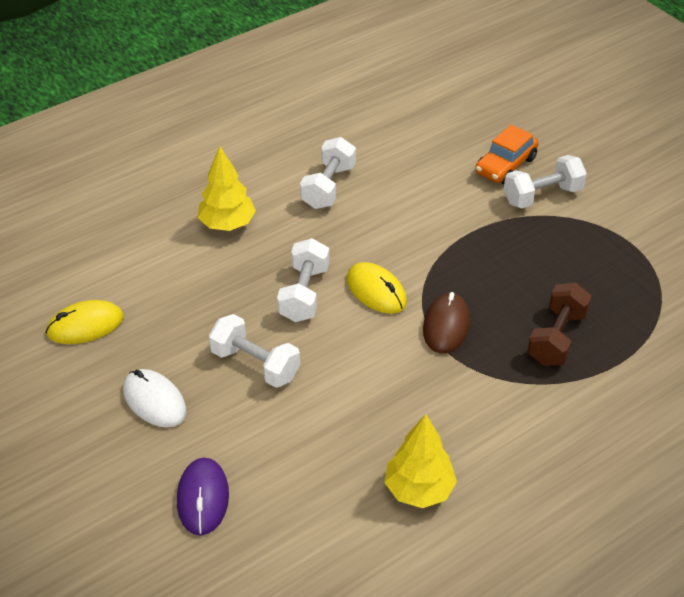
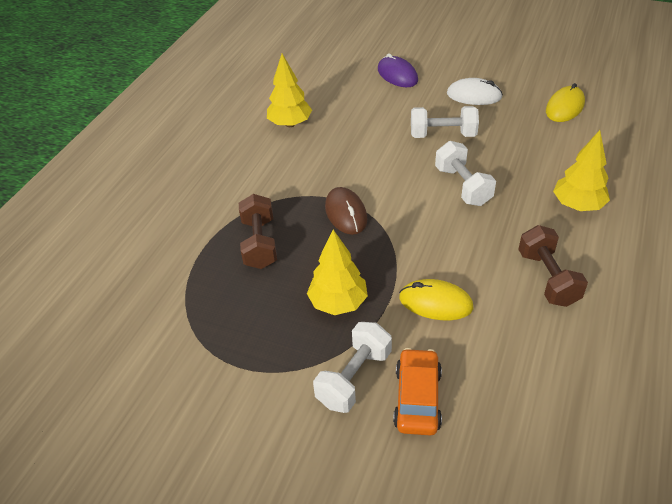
camera: 150 degrees right, 0 degrees up
(328, 187) = (548, 278): white dumbbell -> brown dumbbell
(376, 291) = (417, 212): yellow mouse -> yellow mouse (435, 303)
(516, 249) = (338, 303): none -> yellow tree

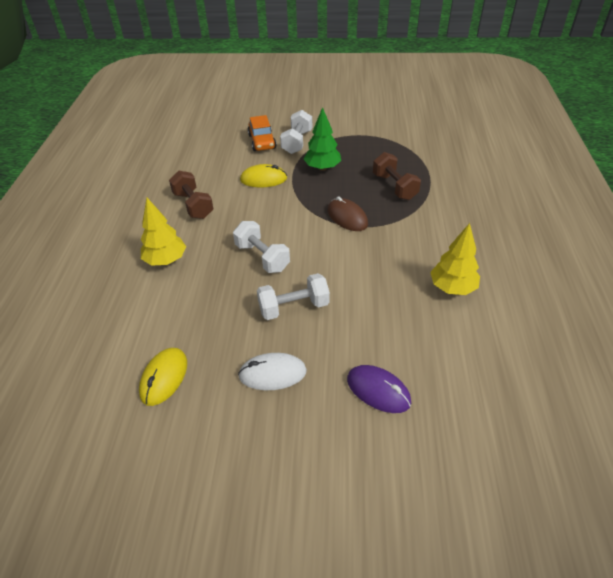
camera: 160 degrees right, 0 degrees up
(338, 303) = (322, 168): yellow tree -> green tree

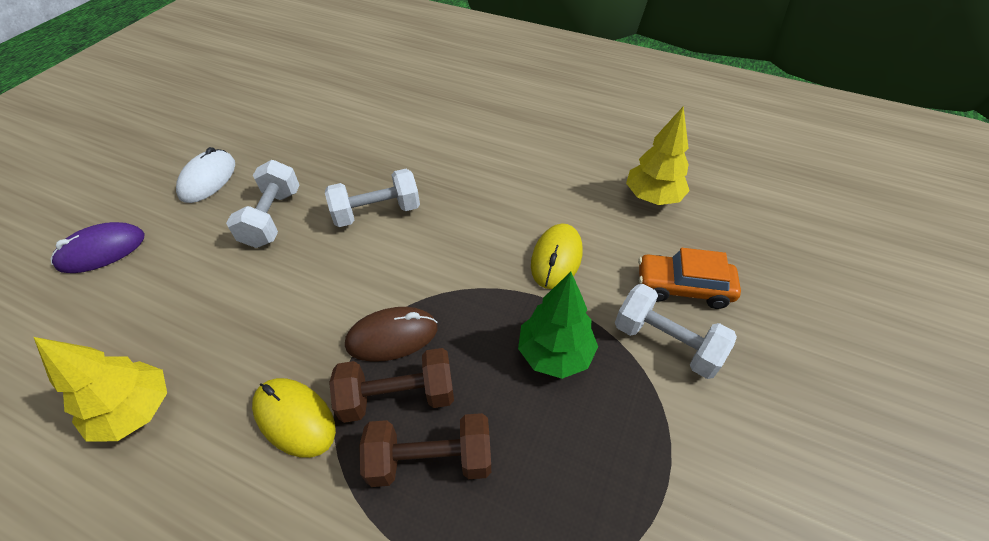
camera: 110 degrees right, 5 degrees up
(164, 377) = (276, 115): yellow mouse -> yellow mouse (294, 418)
(166, 260) = (433, 135): yellow tree -> yellow tree (652, 197)
(193, 205) = (527, 171): brown dumbbell -> brown dumbbell (398, 396)

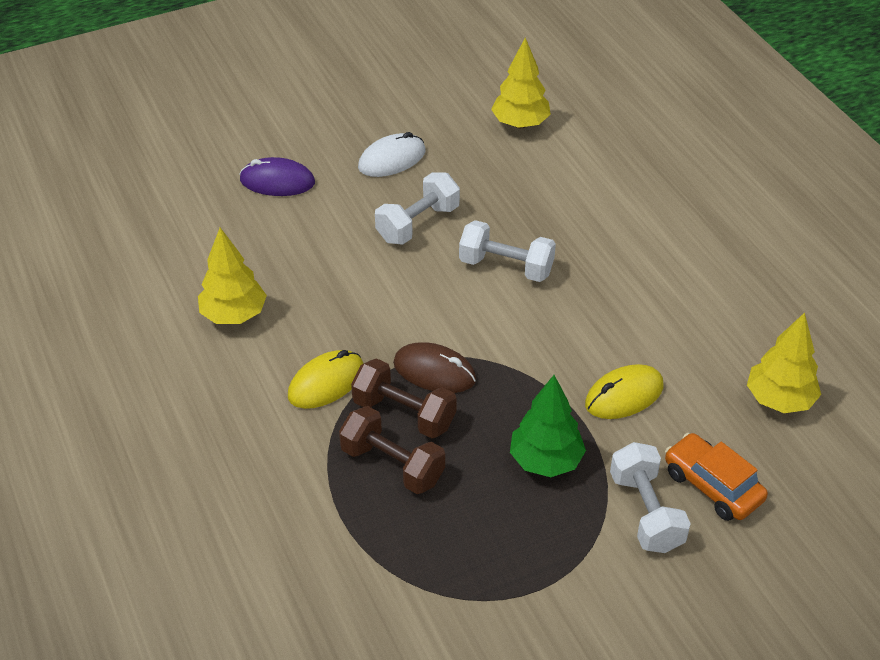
camera: 40 degrees right, 5 degrees down
(294, 418) = (326, 382): yellow mouse -> yellow mouse turned 60 degrees clockwise
(298, 107) = (520, 124): none -> yellow tree

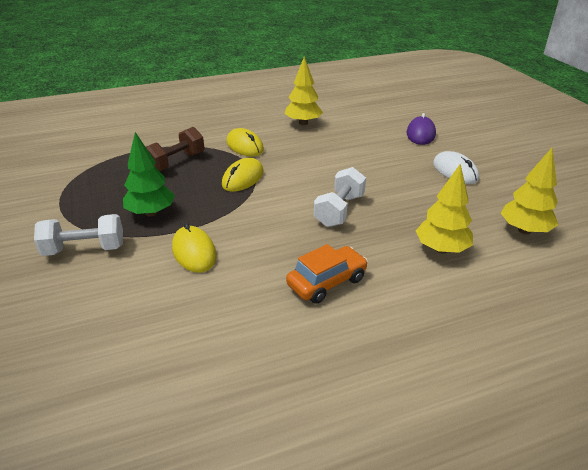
camera: 95 degrees right, 10 degrees down
(404, 413) = (212, 167): brown dumbbell -> none
(417, 224) = (385, 178): white dumbbell -> none
(434, 371) = (243, 178): brown mouse -> yellow mouse
(712, 486) = (86, 285): orange car -> orange car (327, 282)
(779, 400) = (153, 343): yellow tree -> yellow tree (441, 249)

